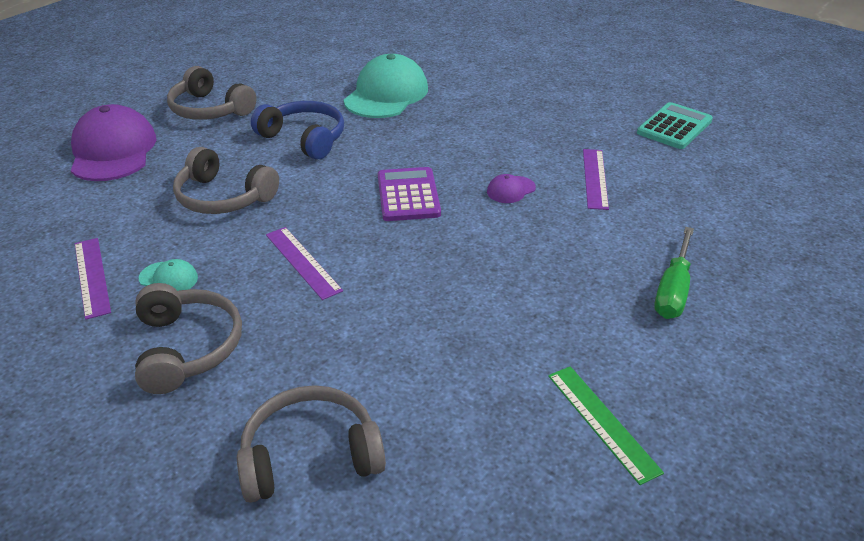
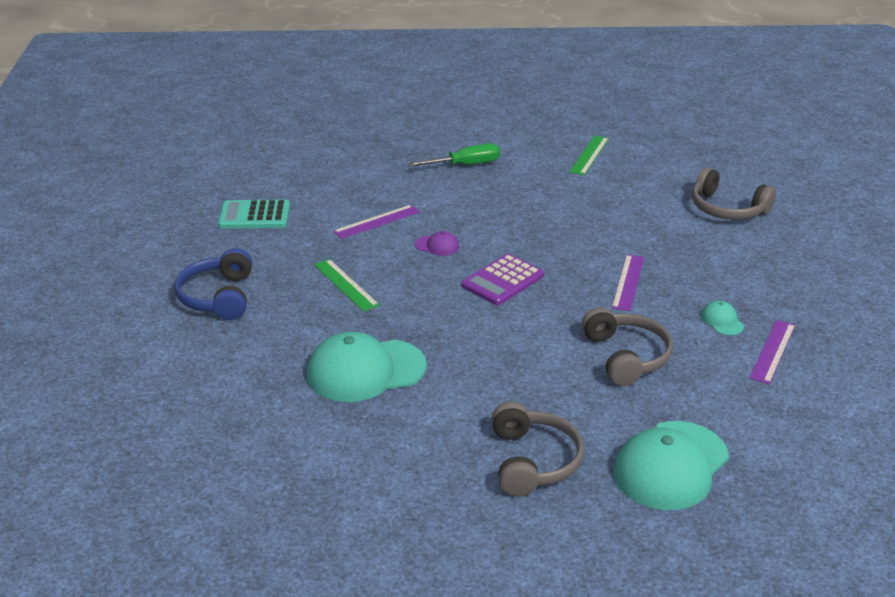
camera: 130 degrees left, 5 degrees down
(113, 151) = (670, 466): purple cap -> turquoise cap
(187, 347) = (745, 277): grey headphones -> none
(304, 138) = (500, 370): blue headphones -> blue headphones (218, 297)
(504, 126) = (346, 285): none -> green ruler

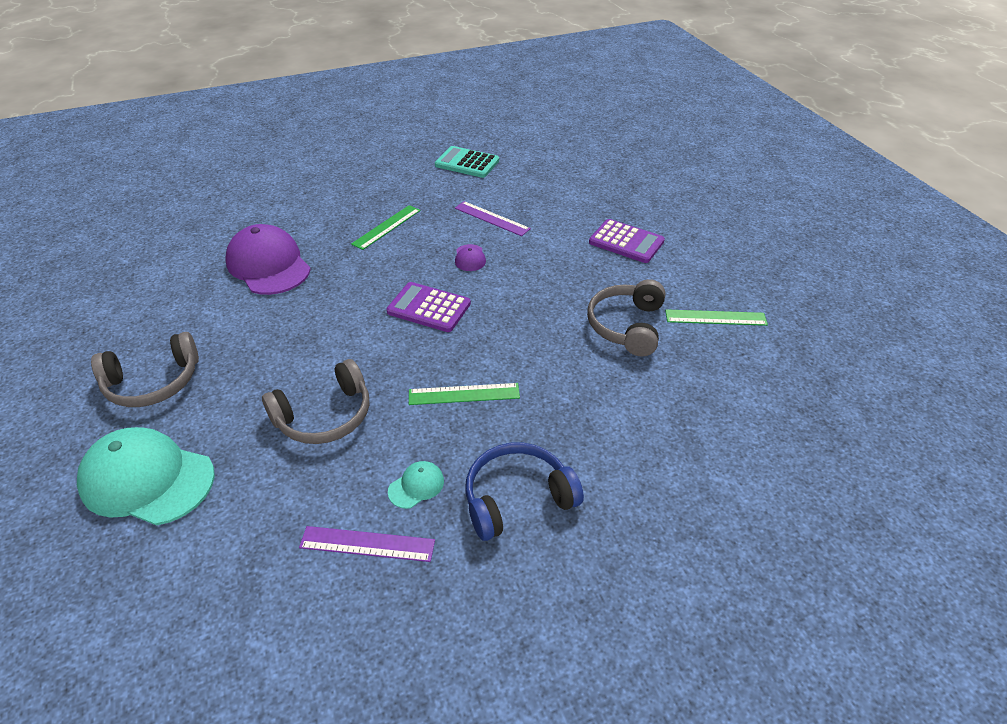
camera: 70 degrees right, 10 degrees up
(218, 297) = (348, 178): blue headphones -> blue headphones (517, 498)
(254, 216) = (467, 163): turquoise calculator -> turquoise calculator turned 45 degrees counterclockwise
(365, 371) = (268, 265): turquoise cap -> purple cap
(465, 165) = (626, 242): green screwdriver -> purple calculator
(628, 282) = (464, 394): purple ruler -> green ruler
(727, 209) = (676, 457): grey headphones -> grey headphones (626, 326)

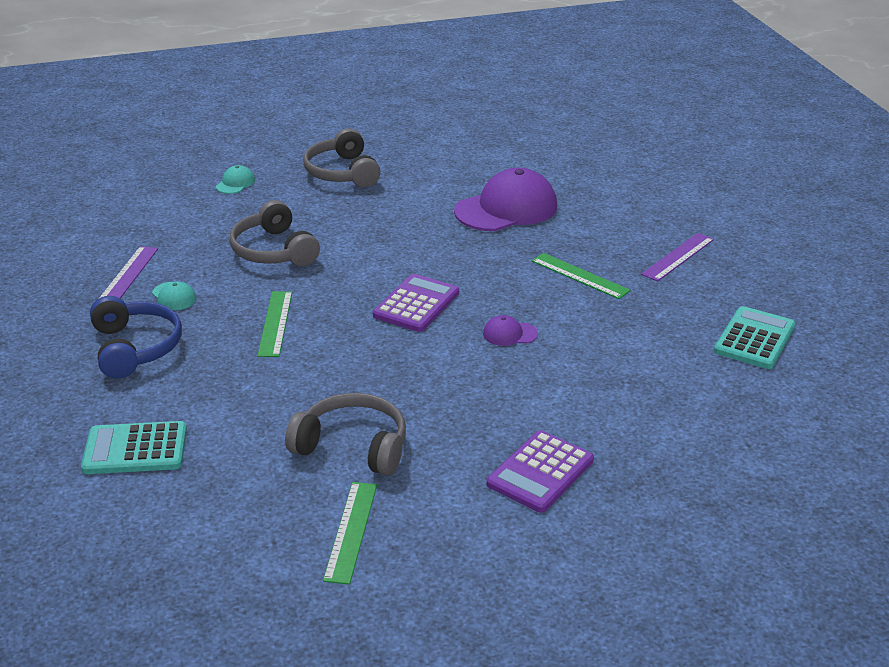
camera: 95 degrees right, 10 degrees down
(147, 479) = (235, 183): turquoise cap -> turquoise cap, size x0.43
(492, 218) = (602, 354): purple ruler -> purple ruler (678, 257)
(673, 458) = (135, 449): none -> turquoise calculator

